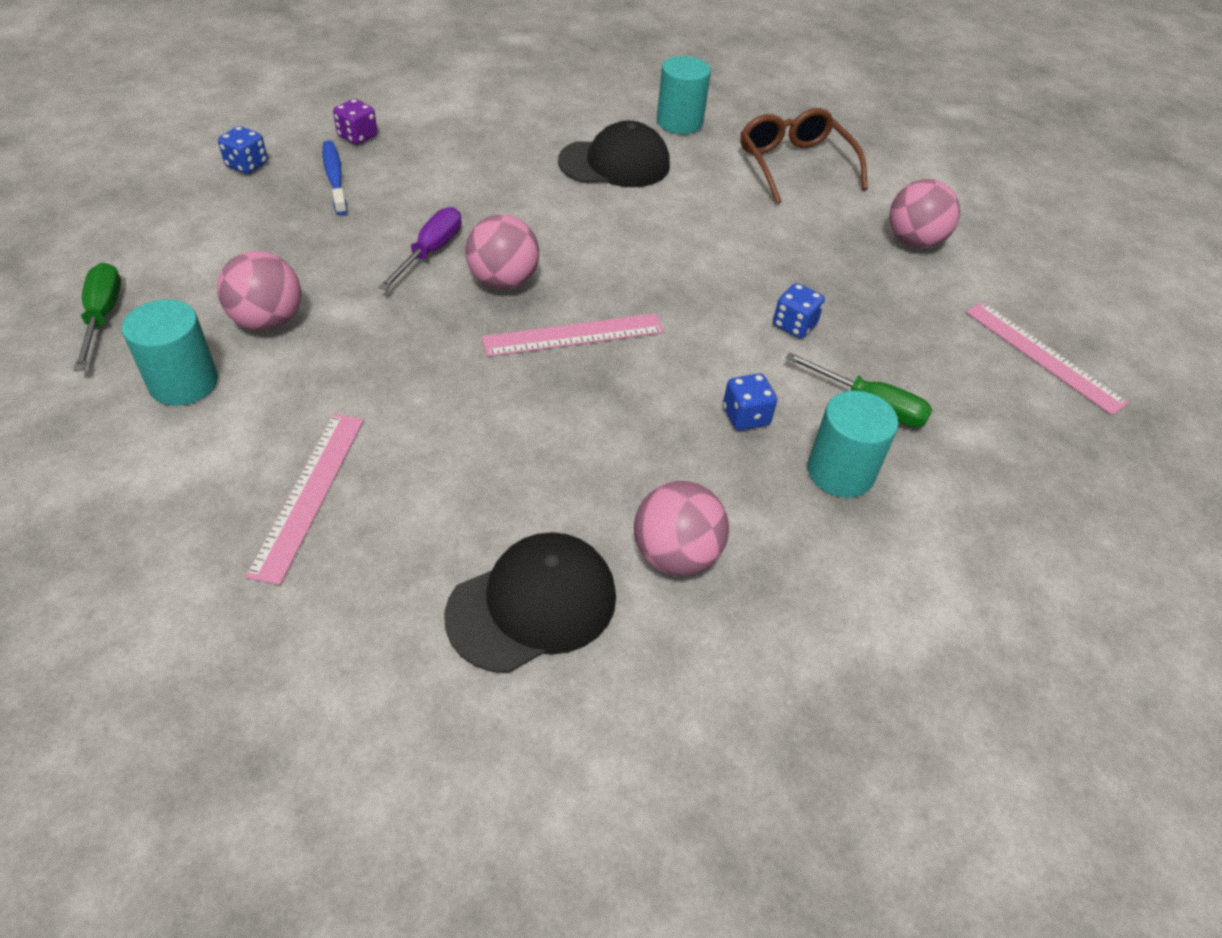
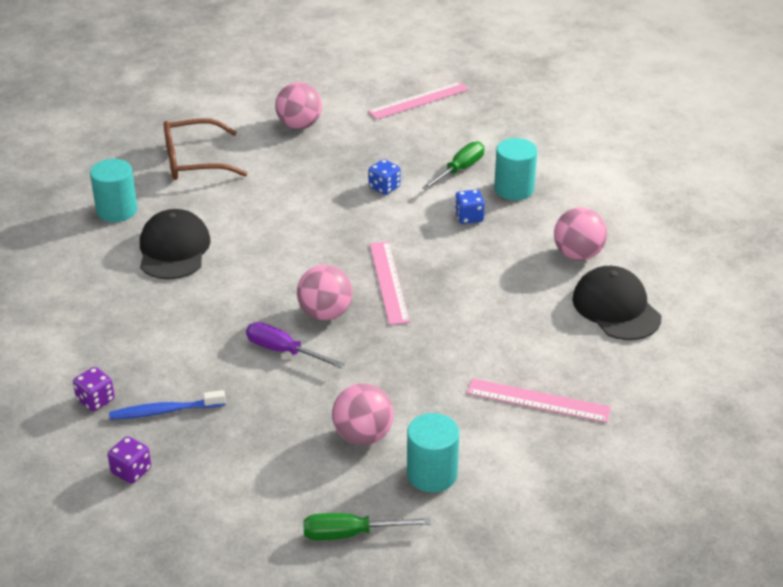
camera: 80 degrees left, 10 degrees down
(247, 165) = (131, 471): blue dice -> purple dice

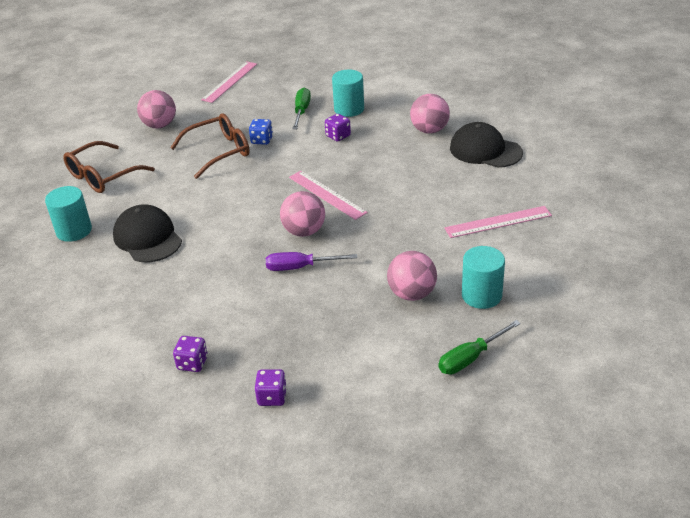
camera: 30 degrees left, 0 degrees up
(165, 411) = (254, 345): blue toothbrush -> none
(328, 182) = (219, 152): none -> brown glasses
(469, 217) = (338, 136): blue dice -> purple dice

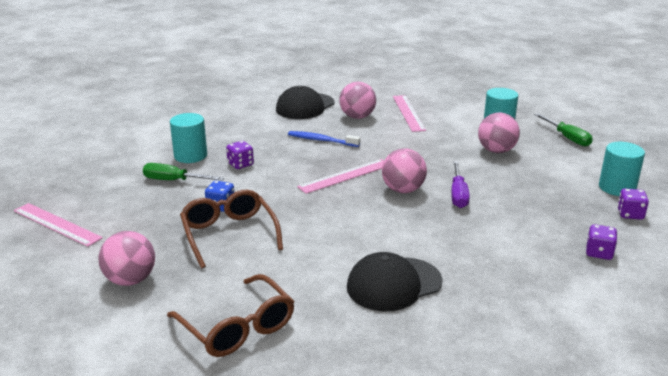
camera: 85 degrees left, 10 degrees down
(74, 231) = (364, 347): turquoise cylinder -> turquoise cylinder (617, 187)
(402, 172) = (321, 140): none -> blue toothbrush
(429, 130) = (258, 123): pink ball -> pink ball (357, 117)

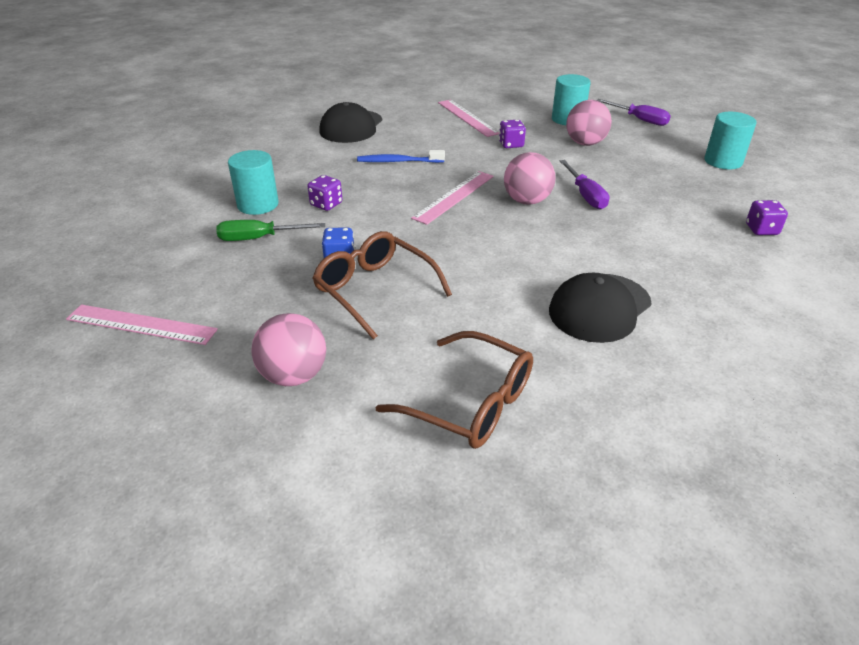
camera: 20 degrees left, 10 degrees up
(357, 117) = (417, 130): pink ball -> none
(567, 138) = (639, 120): green screwdriver -> purple screwdriver
(630, 214) = (755, 185): purple dice -> purple dice (511, 144)

